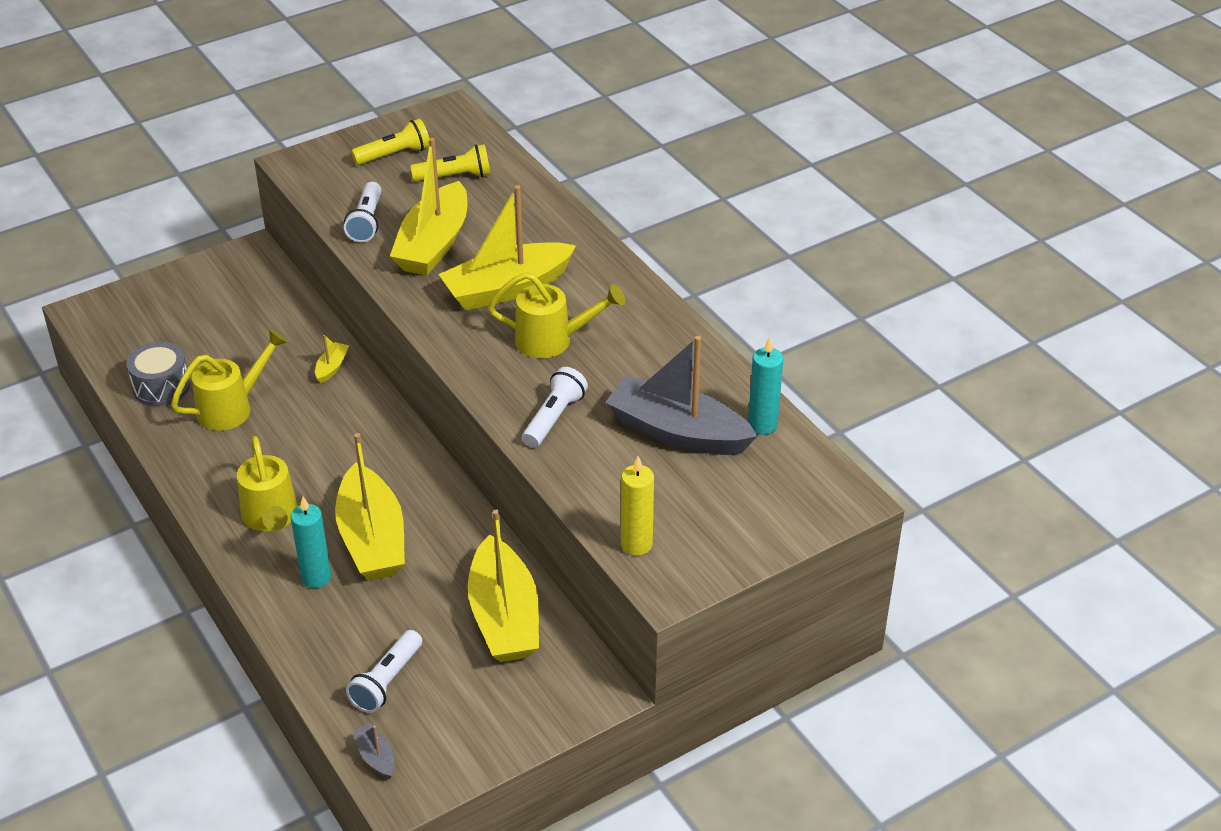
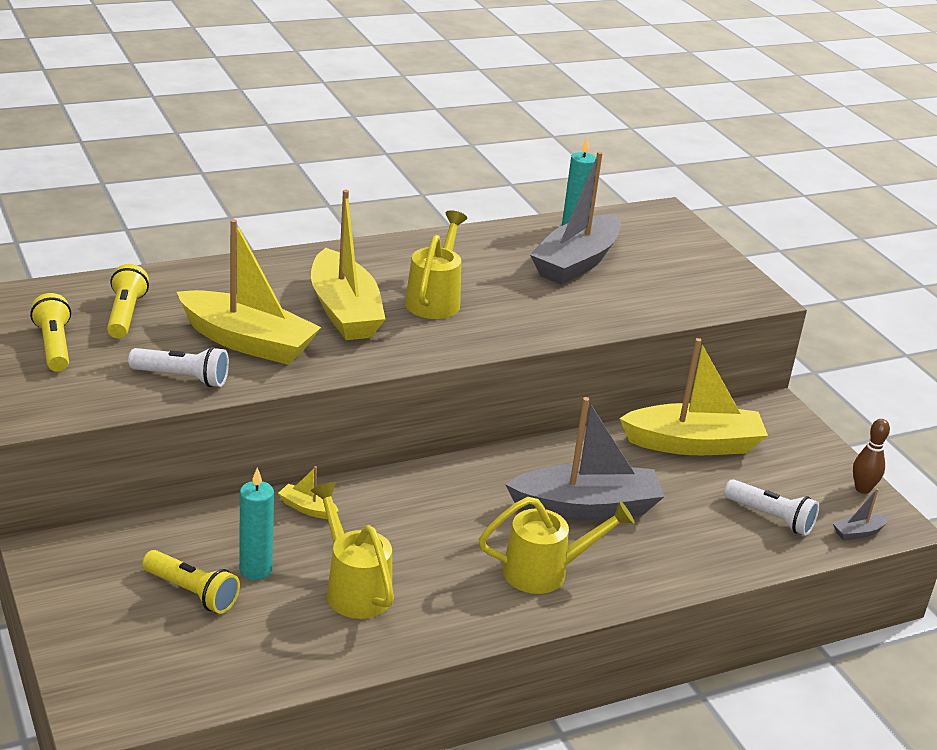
camera: 85 degrees left, 10 degrees down
(161, 387) = (294, 646): grey drum -> none
(216, 327) = (192, 593): none -> yellow flashlight
(316, 577) = (636, 548): turquoise candle -> turquoise candle (255, 570)
(372, 539) = (585, 507): yellow boat -> grey boat
(459, 766) = (862, 489): none -> brown bowling pin
(554, 418) = (547, 314): white flashlight -> none
(636, 544) = (711, 301): yellow candle -> none

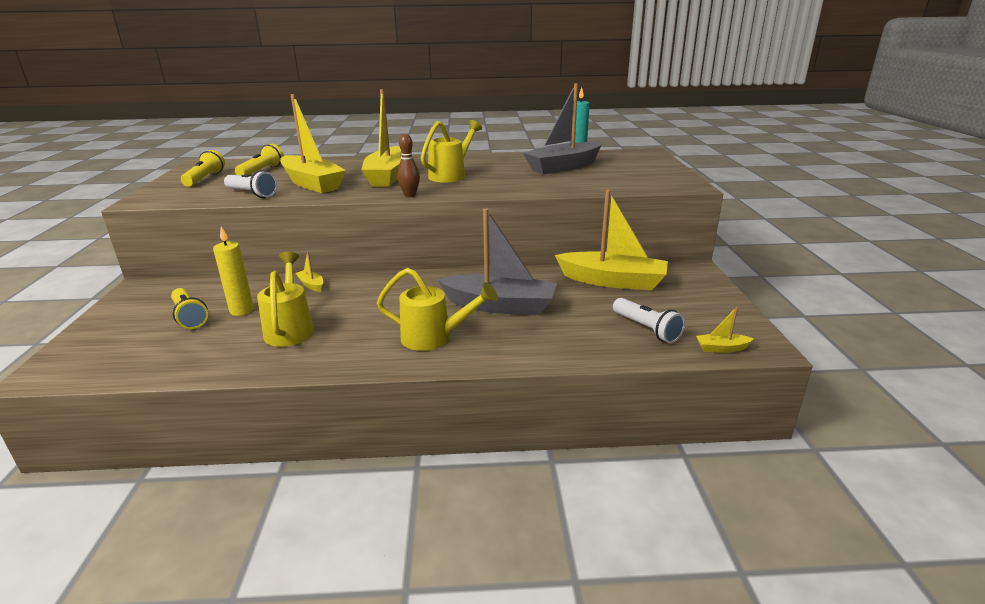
camera: 25 degrees right, 5 degrees down
(255, 570) = (242, 311): turquoise candle -> yellow candle
(858, 532) = (722, 348): grey boat -> yellow boat
(862, 489) = (742, 321): brown bowling pin -> brown bowling pin (410, 195)

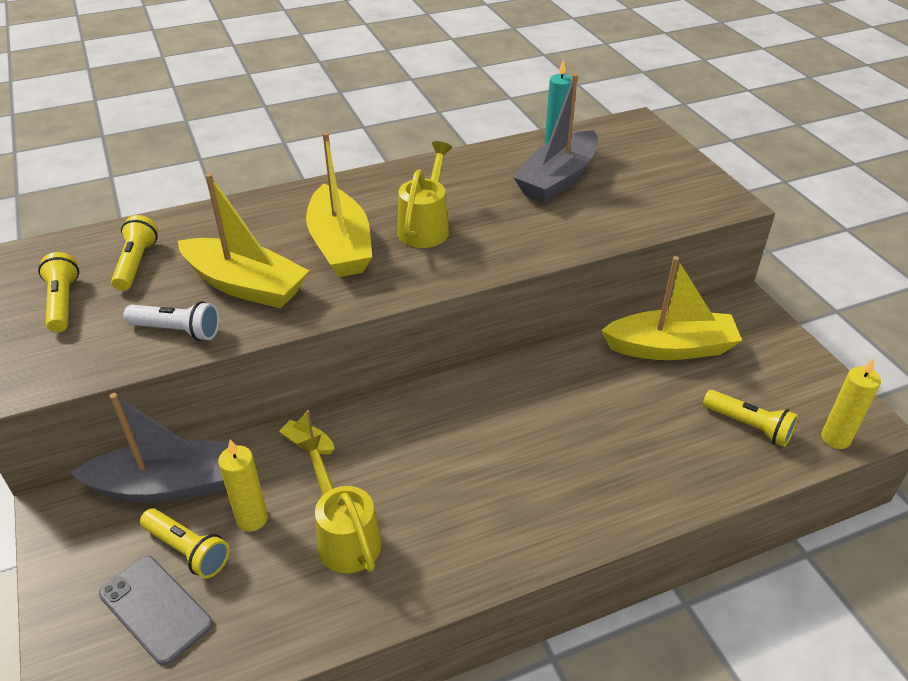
camera: 20 degrees left, 15 degrees up
(142, 338) = (155, 609): none -> grey phone
(410, 195) = (408, 290): brown bowling pin -> none
(434, 338) = (532, 504): yellow watering can -> none
(500, 306) = (571, 425): grey boat -> grey boat (167, 485)
(646, 329) = (749, 426): white flashlight -> yellow flashlight
(722, 348) = (835, 438): yellow boat -> yellow candle

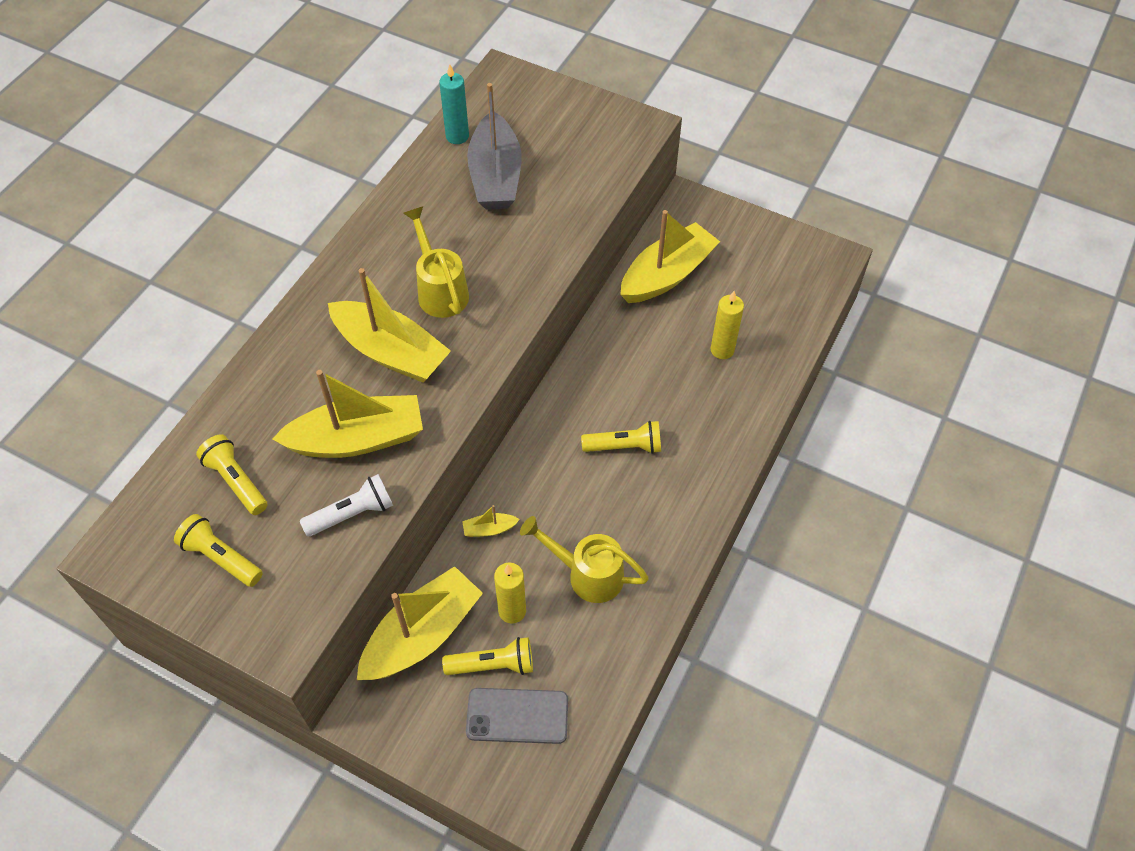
camera: 40 degrees left, 15 degrees up
(167, 485) = (422, 635): grey boat -> yellow boat
(749, 426) = (766, 308): yellow flashlight -> yellow flashlight (624, 447)
(835, 438) = (822, 282): yellow candle -> yellow candle (722, 350)

